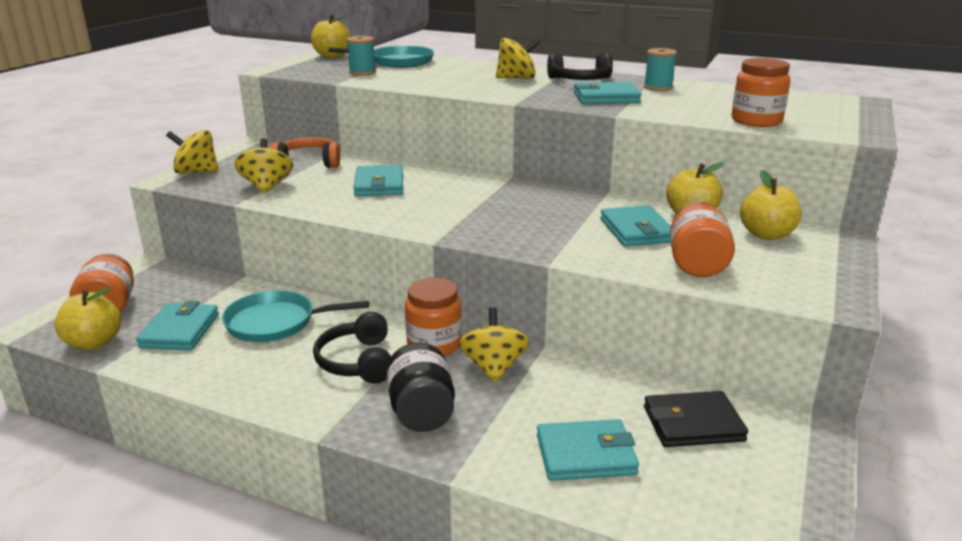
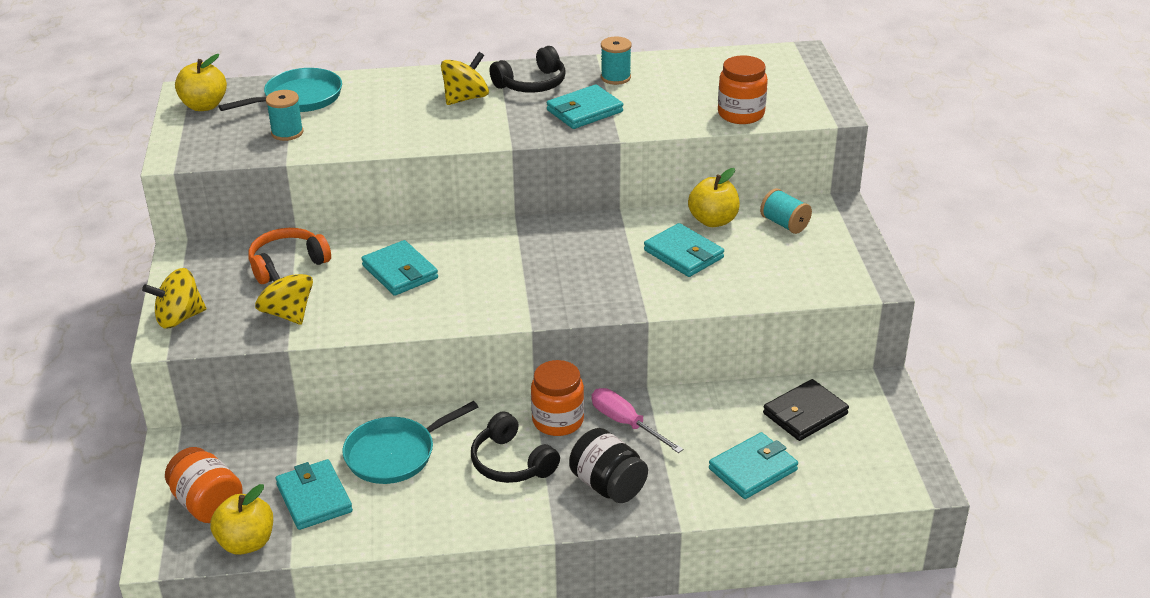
camera: 30 degrees left, 10 degrees up
(493, 367) = (626, 423): yellow spinning top -> pink screwdriver
(697, 264) = (757, 277): orange jar -> none
(766, 235) = (784, 224): yellow apple -> turquoise spool

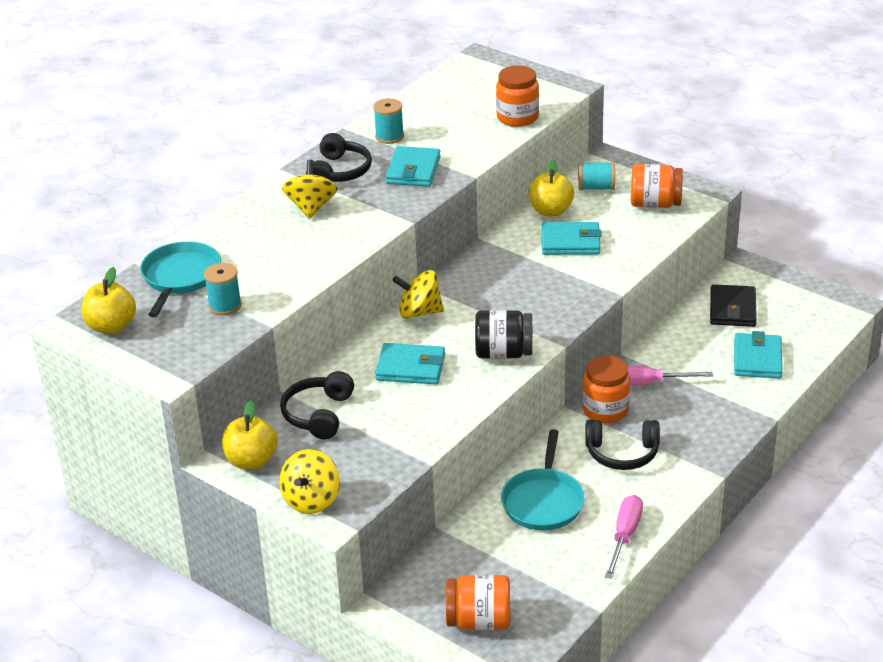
camera: 45 degrees left, 0 degrees up
(246, 543) = (548, 621): yellow apple -> yellow apple (251, 460)
(287, 264) = (318, 414): orange headphones -> black headphones
(287, 313) = (385, 444): yellow spinning top -> yellow spinning top (419, 312)
(314, 498) = (541, 564): turquoise wallet -> none
(403, 526) = (625, 536): none -> pink screwdriver
(608, 485) = (698, 425): black jar -> black jar (503, 353)
(811, 266) = (655, 204): none -> orange jar

